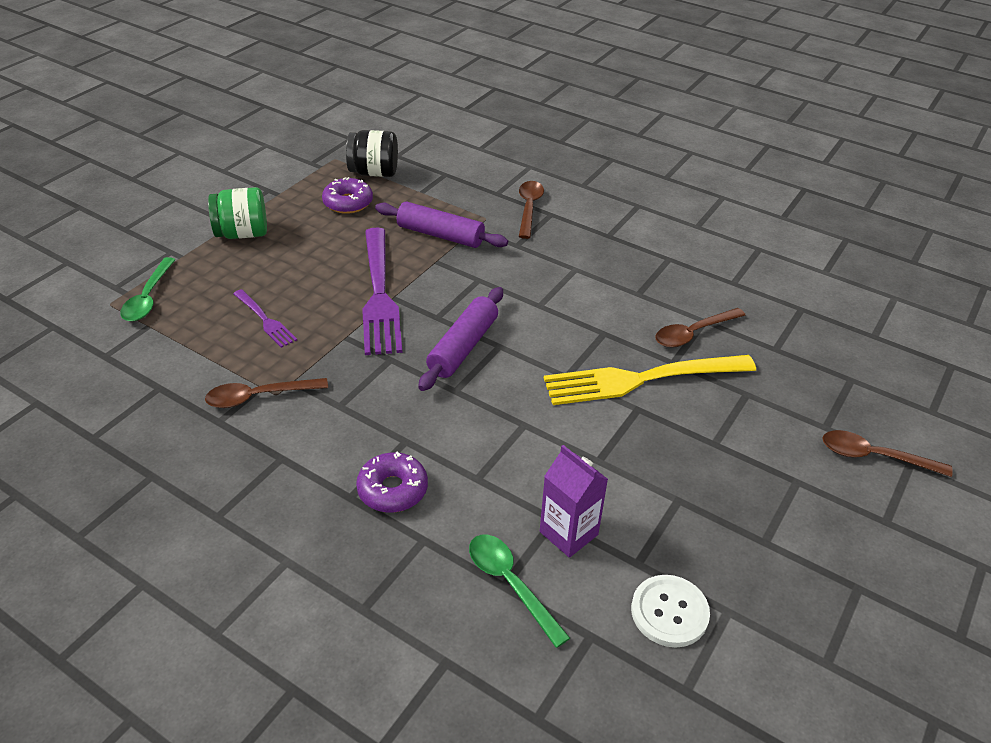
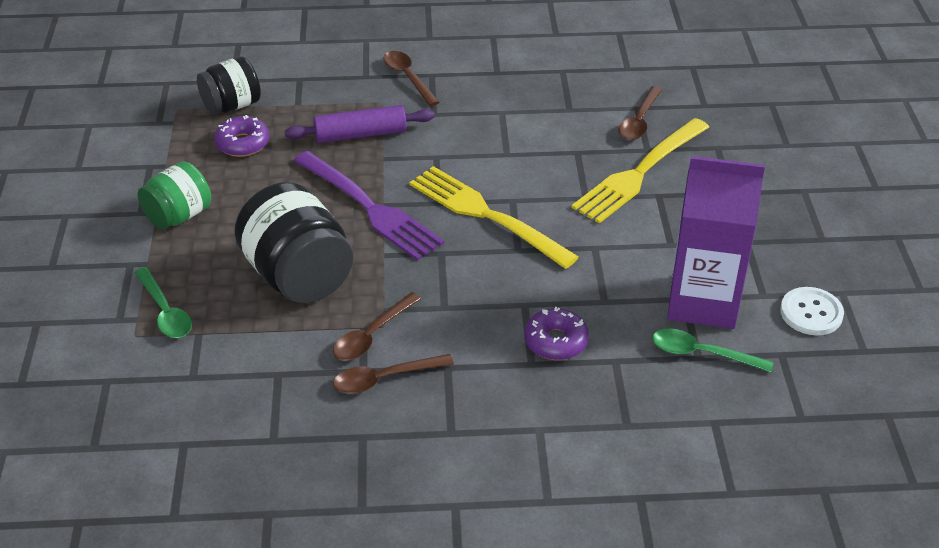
camera: 35 degrees left, 0 degrees up
(265, 320) = (298, 276): purple fork -> black jar
(463, 347) = (486, 215): purple rolling pin -> yellow fork
(568, 533) = (703, 301): purple carton -> purple carton, size x1.84
(874, 456) = (832, 149): brown spoon -> brown spoon (384, 379)

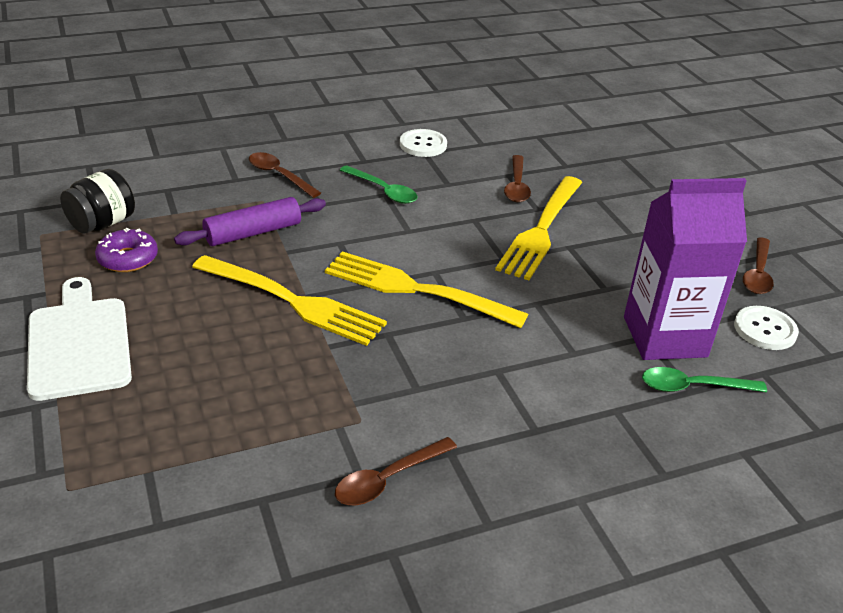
camera: 20 degrees left, 5 degrees down
(165, 312) = (98, 454): green spoon -> green spoon (383, 191)
(179, 216) = (79, 343): green jar -> white cutting board
(298, 276) = (243, 384): black jar -> none
(370, 208) = (293, 301): purple fork -> yellow fork
(372, 335) = (352, 433): brown spoon -> brown spoon (757, 274)
(556, 341) = (548, 402): purple donut -> none
(565, 61) = (423, 145): none -> white button

